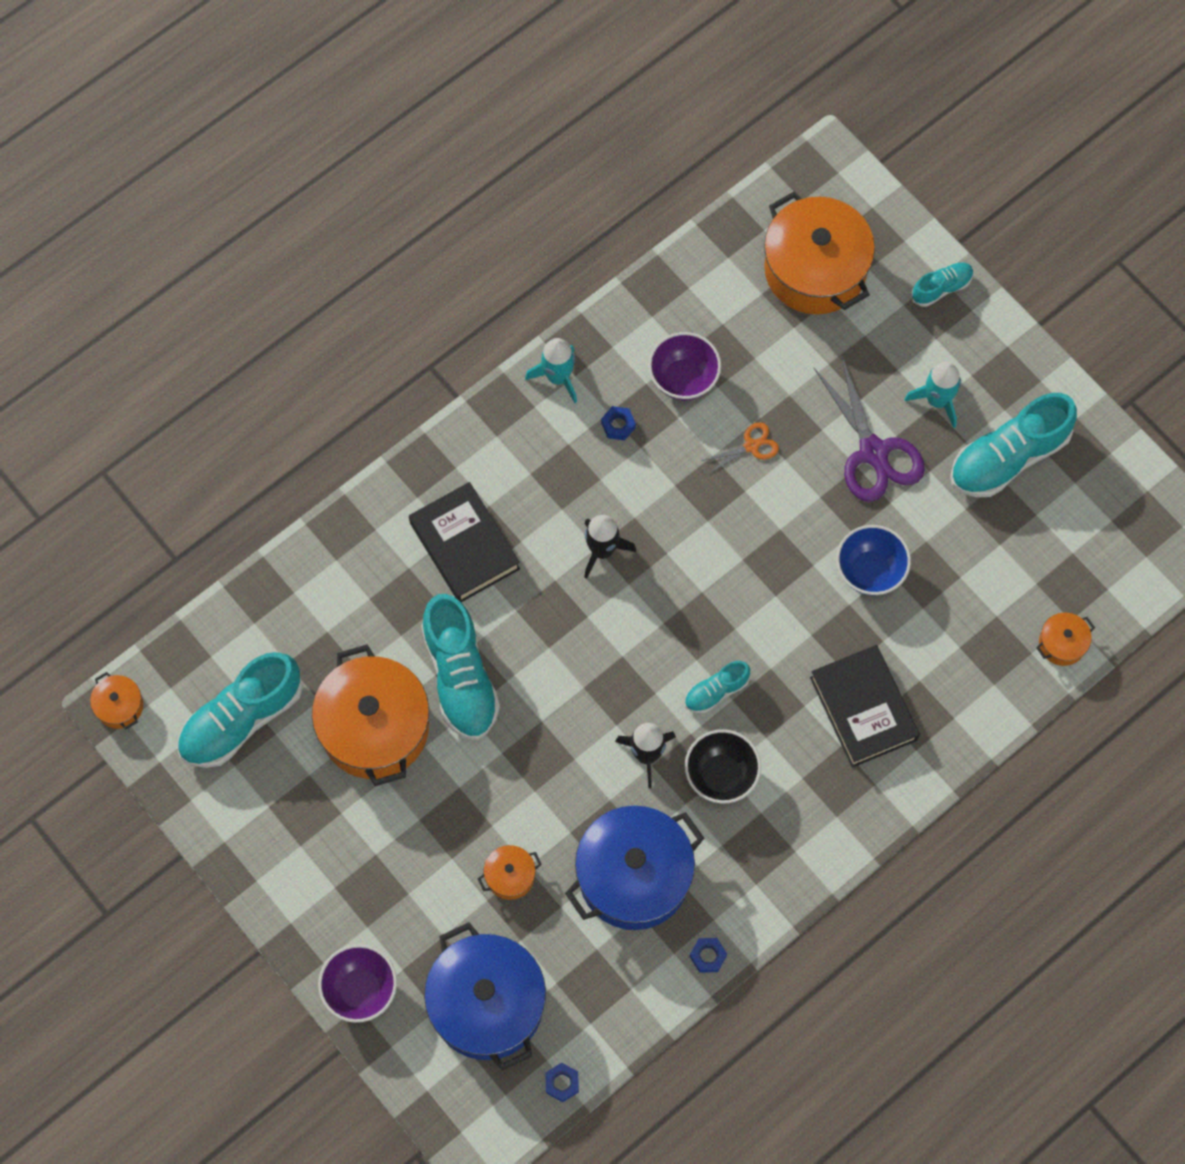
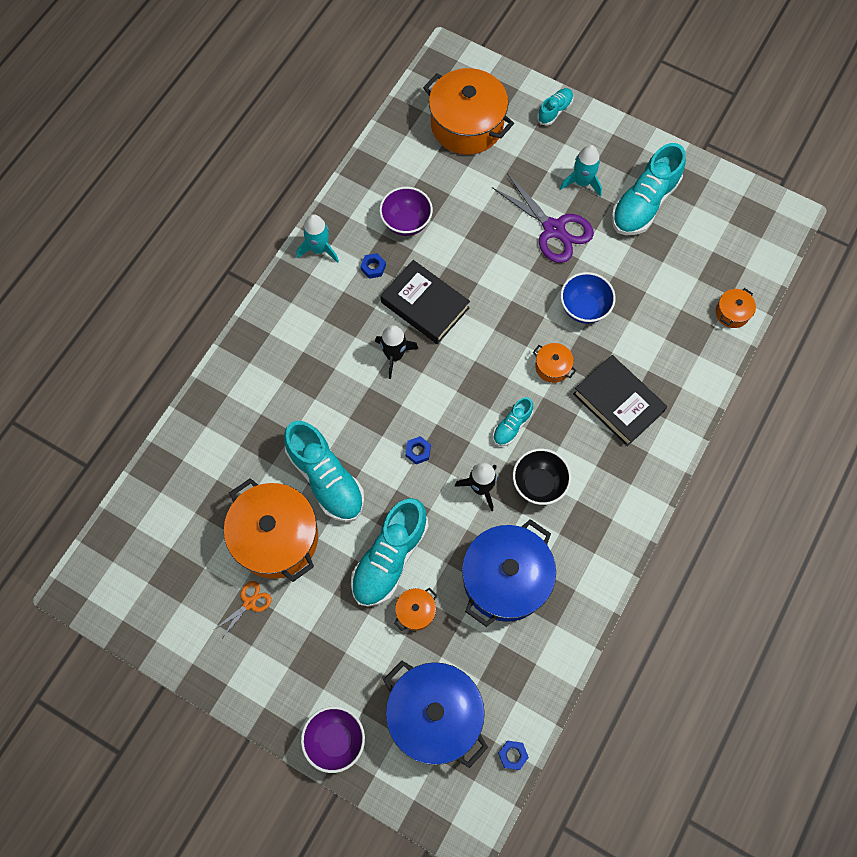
camera: 20 degrees left, 0 degrees up
(119, 706) = (78, 589): orange pot -> orange pot (552, 367)
(241, 719) = (174, 566): turquoise shoe -> turquoise shoe (390, 558)
(464, 546) = (295, 385): black book -> black book (425, 305)
(708, 956) = (581, 618): blue nut -> blue nut (418, 451)
(751, 446) = (470, 252): orange scissors -> orange scissors (249, 603)

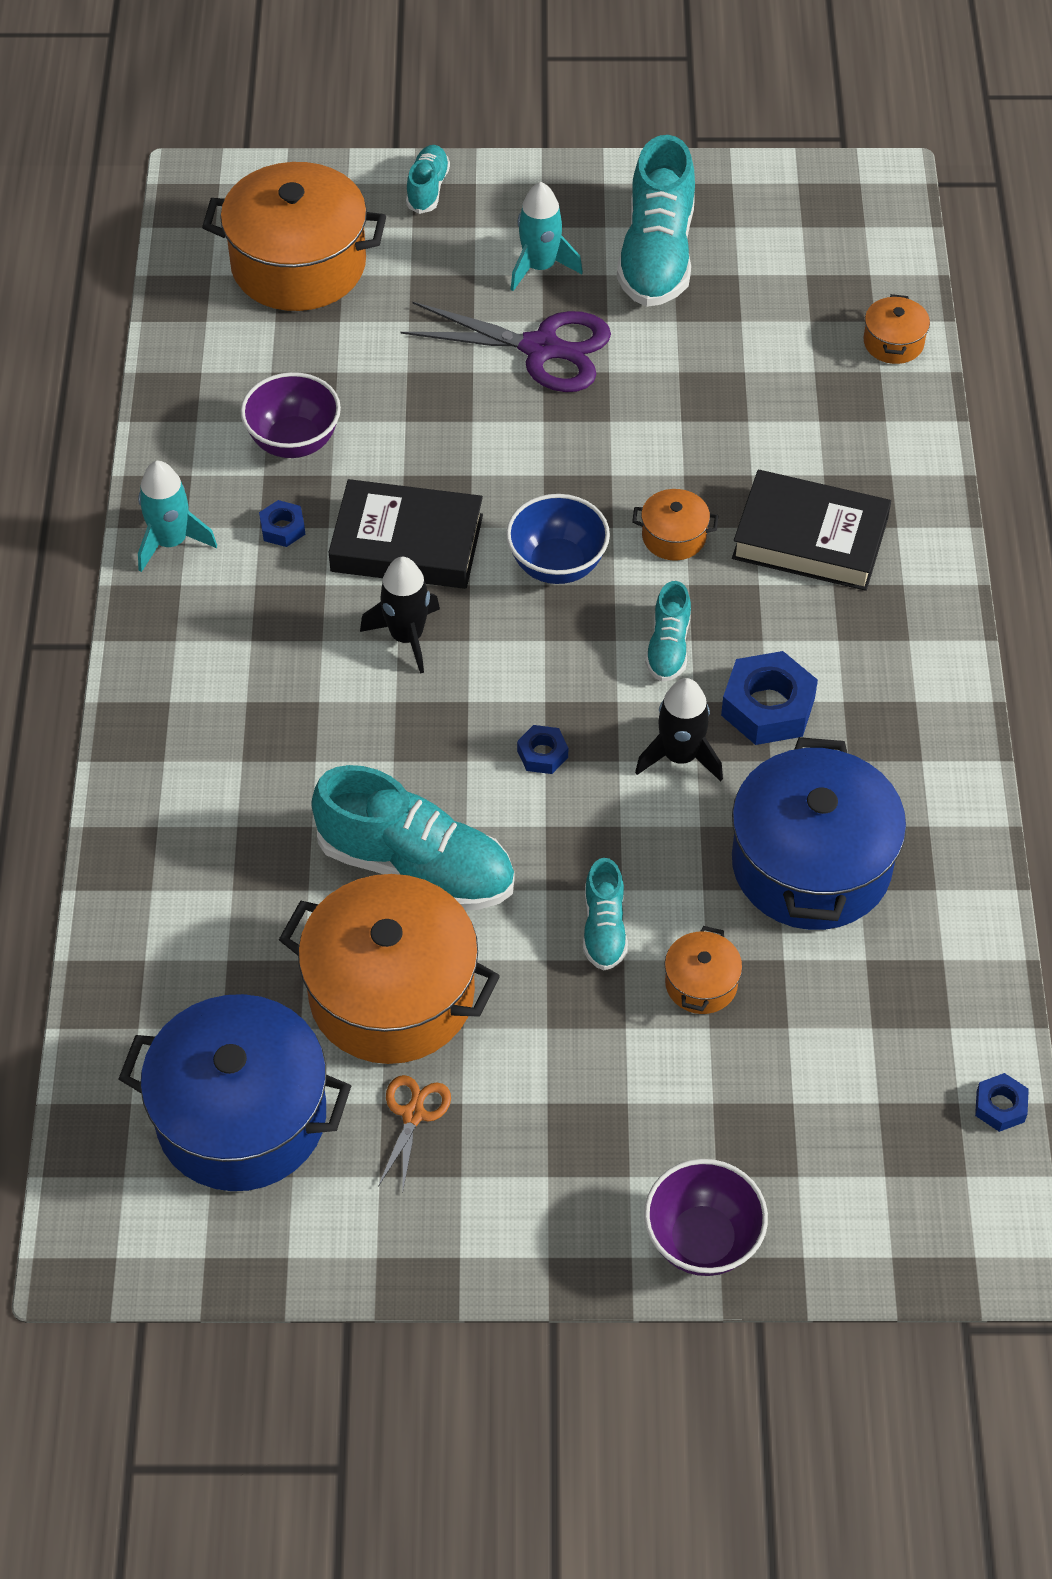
camera: 30 degrees left, 15 degrees down
(390, 558) = (604, 928): turquoise shoe -> turquoise shoe, size x0.51
(434, 715) = (837, 1116): blue pot -> blue pot (241, 1116)
(539, 484) = (768, 707): black bowl -> blue nut
(584, 308) = (665, 435): blue bowl -> blue bowl (557, 565)

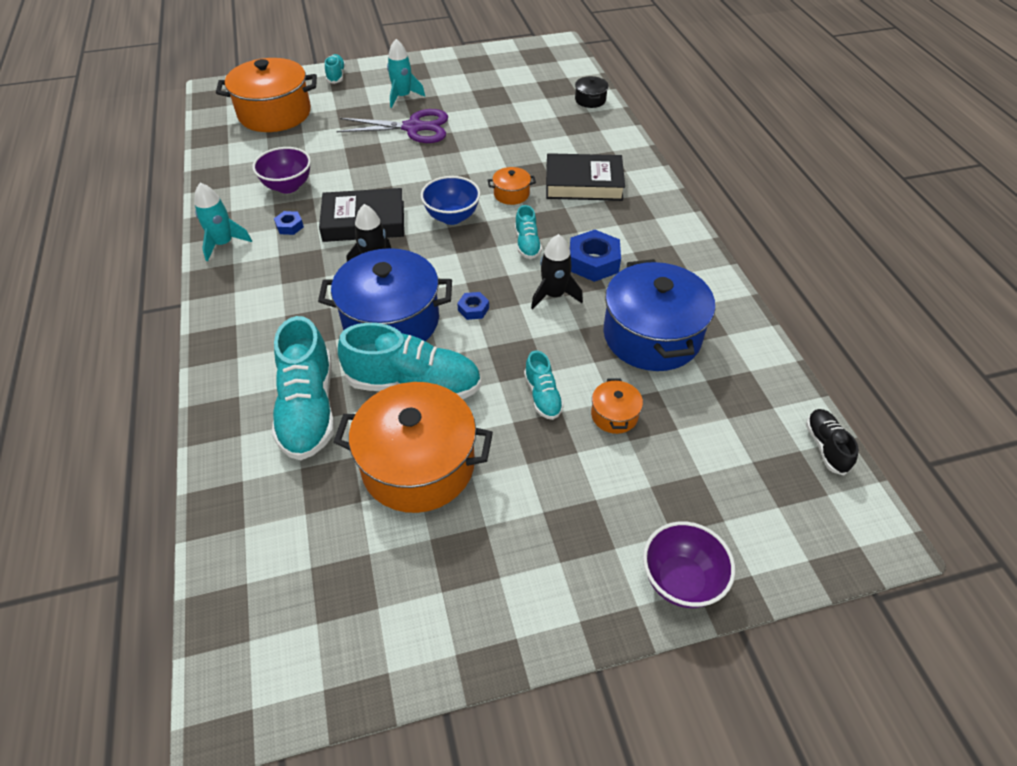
camera: 15 degrees left, 5 degrees down
(241, 1116) = (331, 573): blue pot -> blue pot (391, 321)
(413, 1114) = (454, 542): orange scissors -> none
(657, 255) = (460, 84): turquoise shoe -> turquoise shoe (308, 408)
(893, 342) = (590, 100): orange pot -> black pot
(1000, 1106) = (826, 447): blue nut -> black shoe

